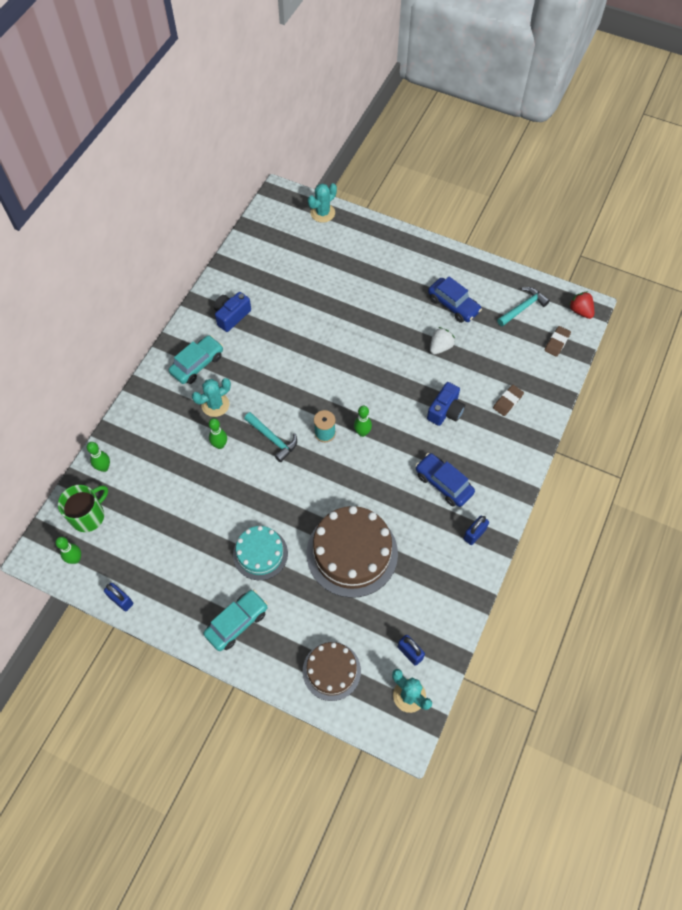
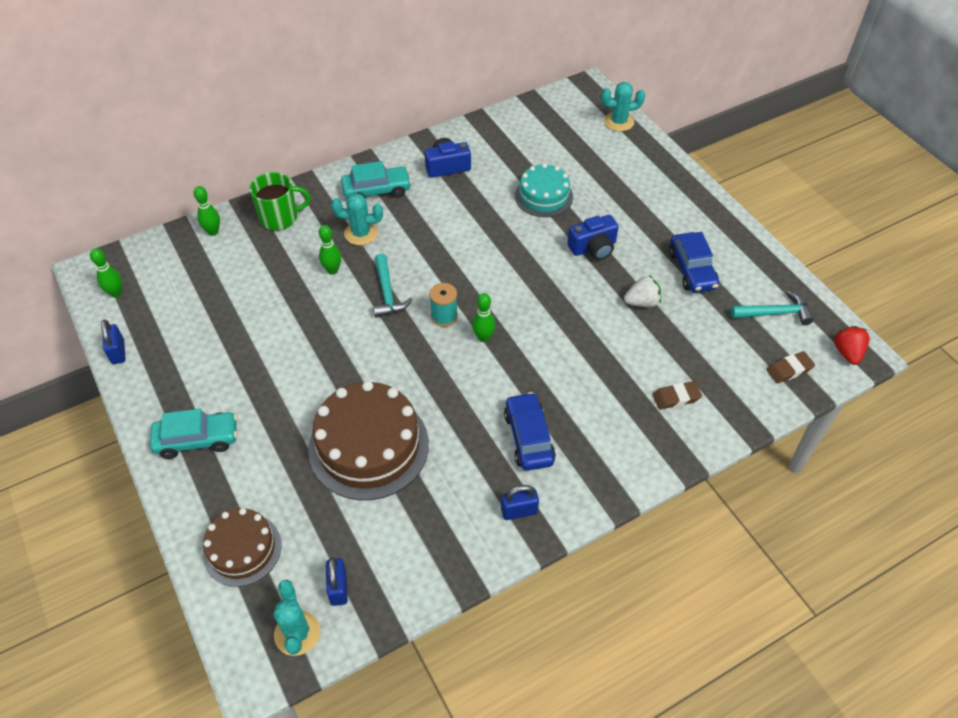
camera: 35 degrees right, 10 degrees down
(88, 516) = (161, 264): green mug -> green mug (280, 217)
(260, 554) = (278, 390): turquoise cake -> turquoise cake (544, 196)
(445, 411) = (594, 367): blue camera -> blue camera (593, 247)

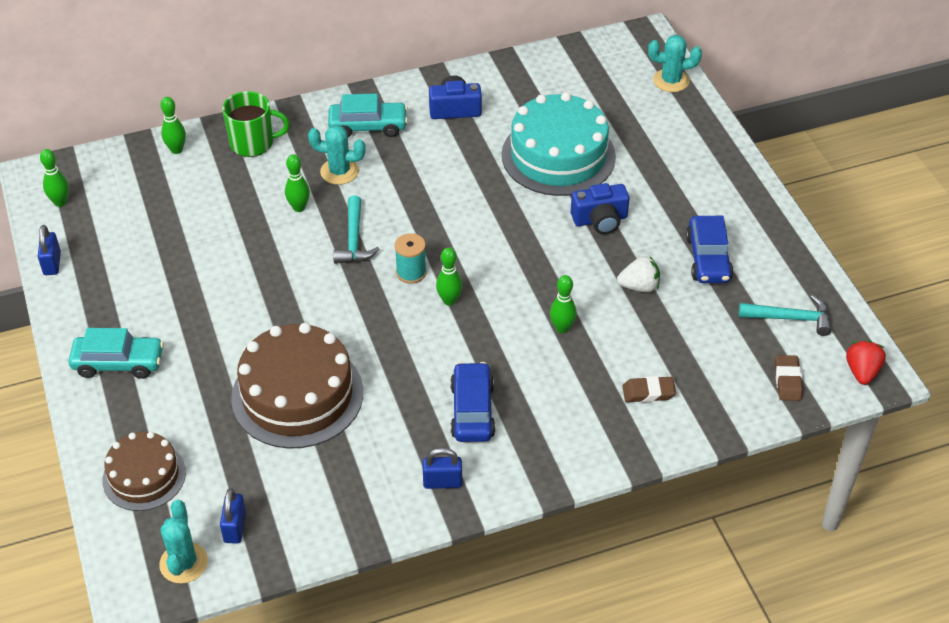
camera: 10 degrees right, 5 degrees down
(544, 196) = (558, 156): turquoise cake -> turquoise cake, size x1.67
(587, 349) = (562, 328): none -> green bowling pin
(789, 369) = (788, 381): brown eraser -> brown eraser turned 75 degrees counterclockwise

